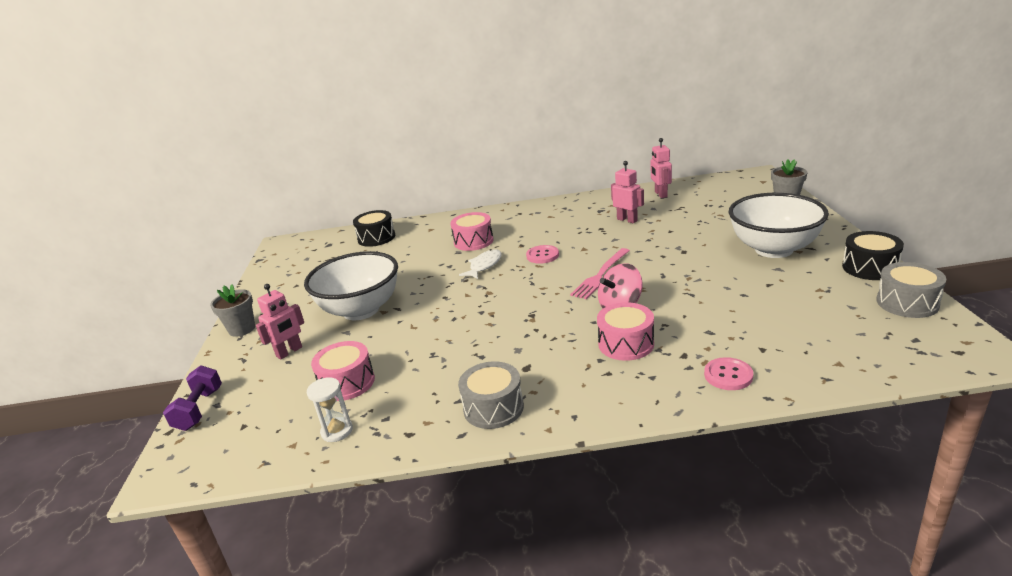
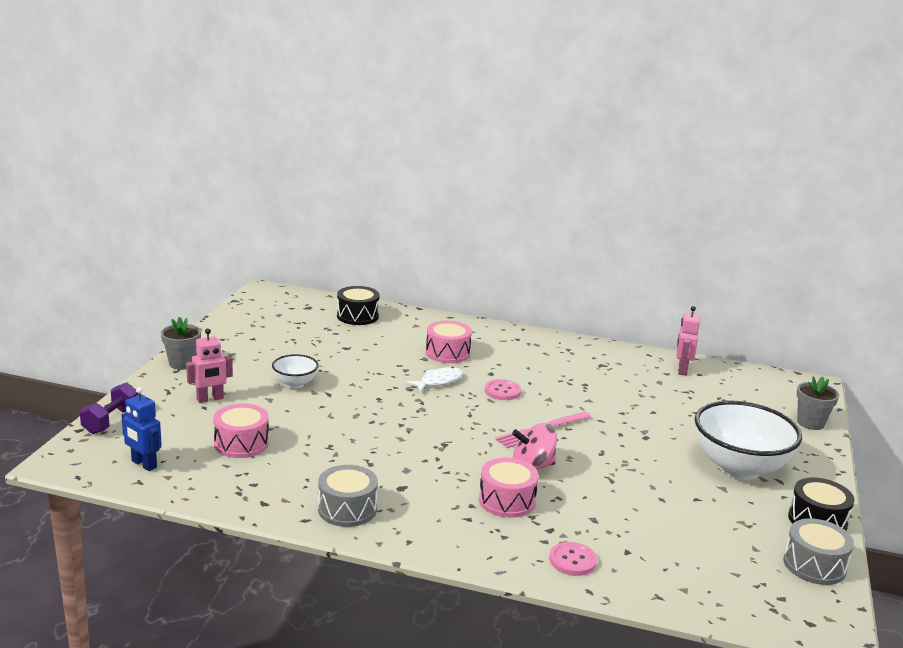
camera: 15 degrees right, 5 degrees down
(259, 442) = (144, 464): none -> blue robot
(337, 431) = (208, 479): white hourglass -> none
(361, 310) = (295, 384): white bowl -> white bowl, size x0.49
(627, 220) = (620, 385): pink robot -> none

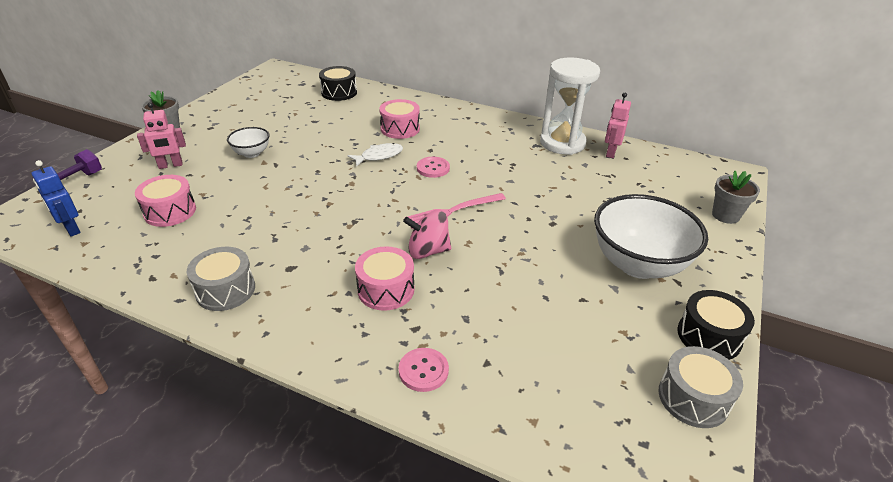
camera: 10 degrees right, 15 degrees up
(629, 362) = (562, 143): none -> white hourglass

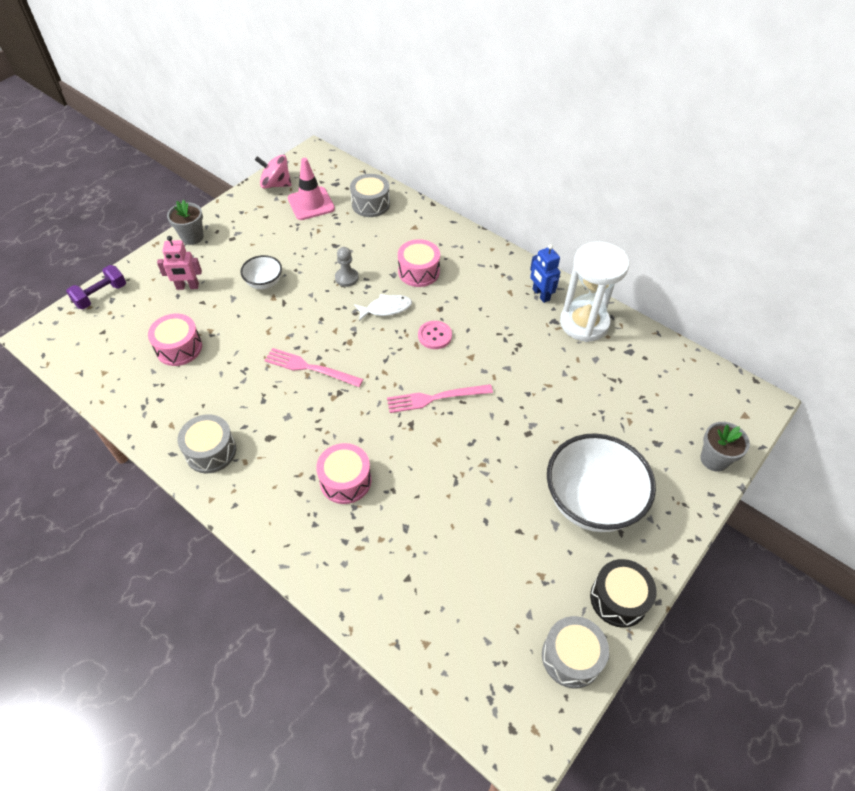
camera: 15 degrees right, 15 degrees up
(71, 229) = (95, 353): blue robot -> blue robot (540, 294)
(283, 98) = (311, 204): none -> pink traffic cone
(318, 207) = (310, 368): none -> pink fork
(333, 140) = (346, 278): none -> grey pawn
(339, 92) = (370, 204): black drum -> grey drum
(423, 371) = (352, 573): pink button -> none
(428, 251) = (396, 443): pink spinning top -> pink spinning top (276, 184)
(610, 152) = (631, 346): pink robot -> none

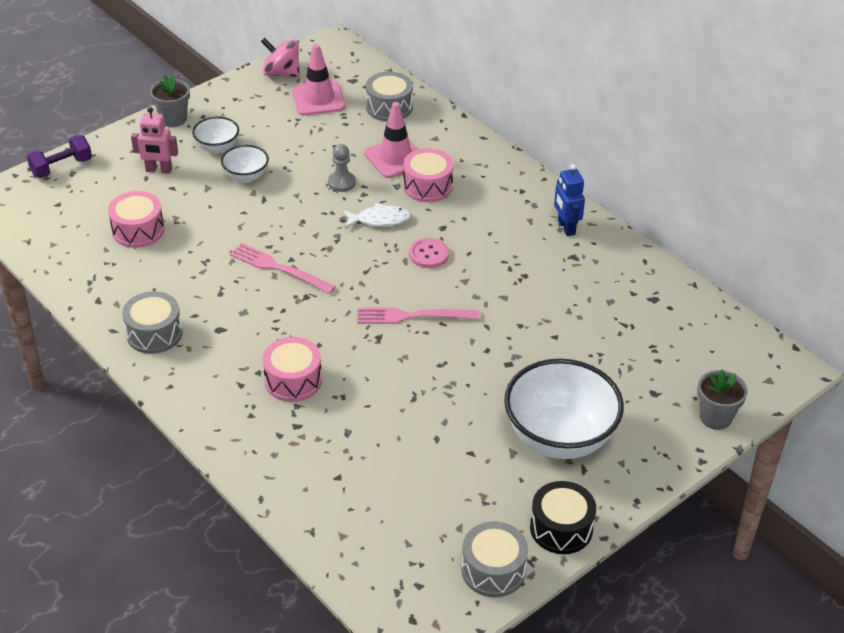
camera: 10 degrees right, 10 degrees down
(234, 259) = (217, 148): none -> white bowl
(386, 249) = (395, 158): none -> pink traffic cone
(584, 323) = (608, 263): white hourglass -> none

